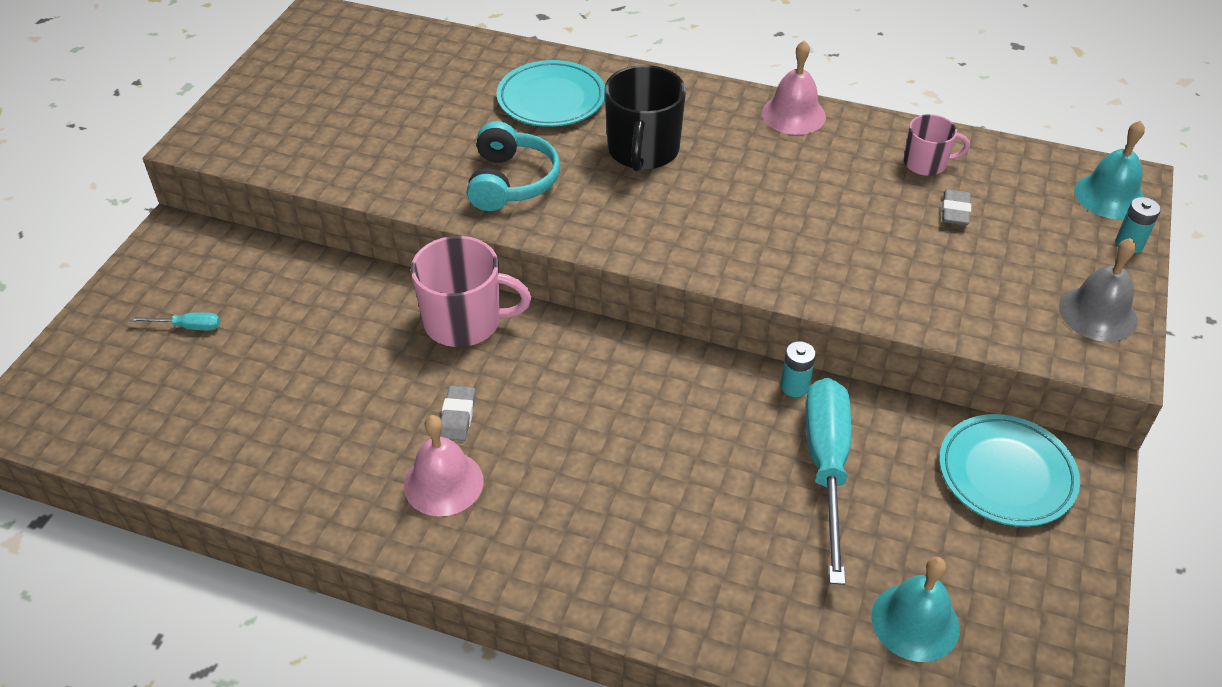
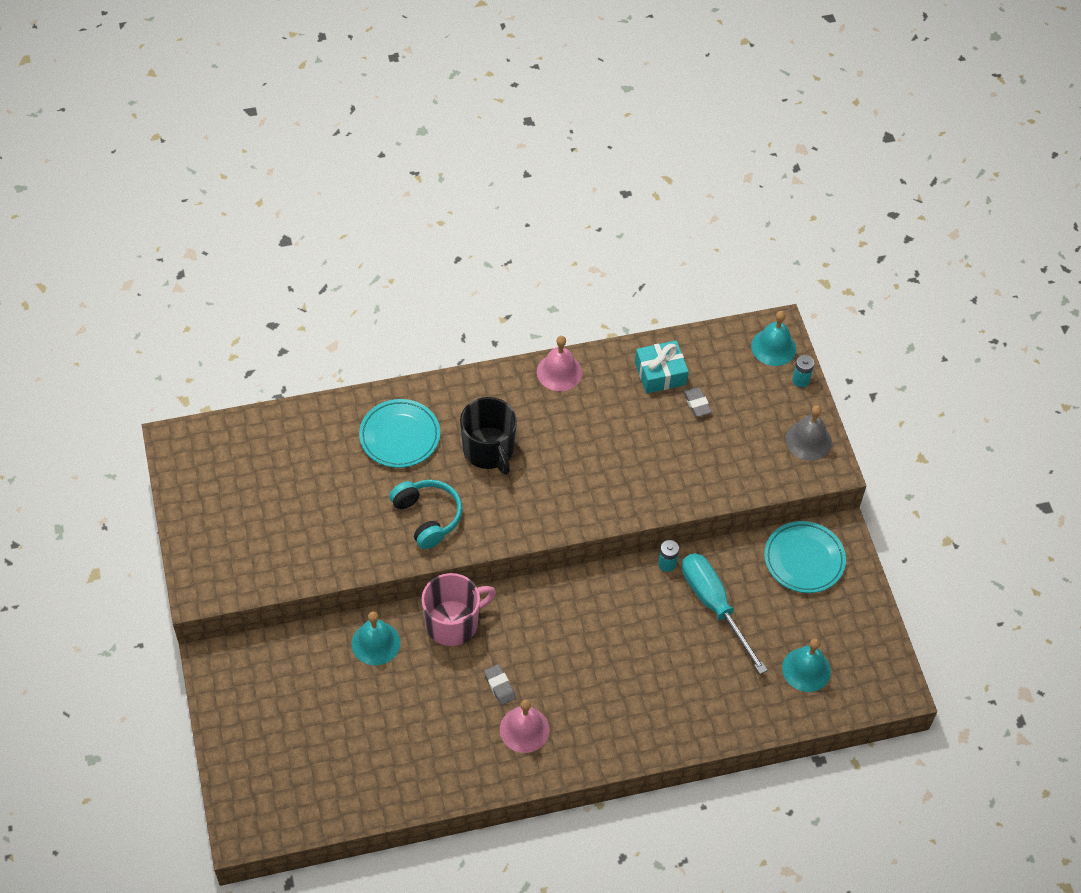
camera: 35 degrees left, 10 degrees up
(188, 327) = (289, 719): turquoise screwdriver -> none
(357, 299) = (375, 643): none -> turquoise bell
(926, 163) = (660, 373): pink mug -> turquoise gift

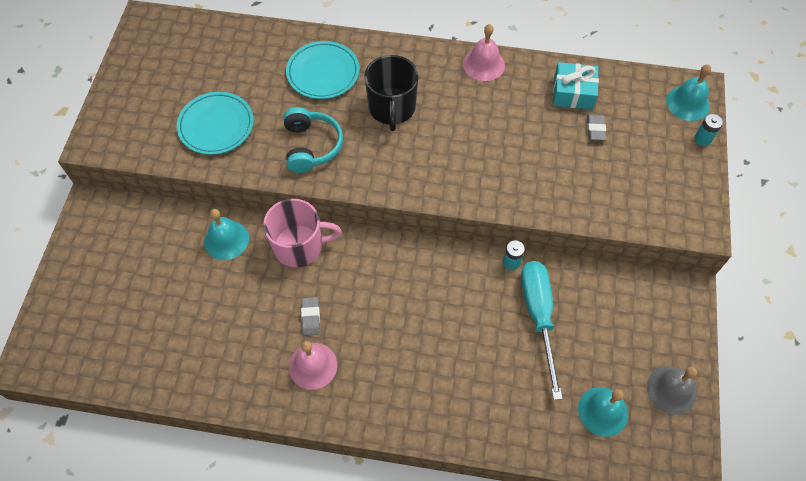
camera: 25 degrees right, 5 degrees up
(804, 559) = (642, 304): turquoise plate -> turquoise plate (216, 126)
(808, 440) = (689, 195): grey bell -> grey bell (671, 390)

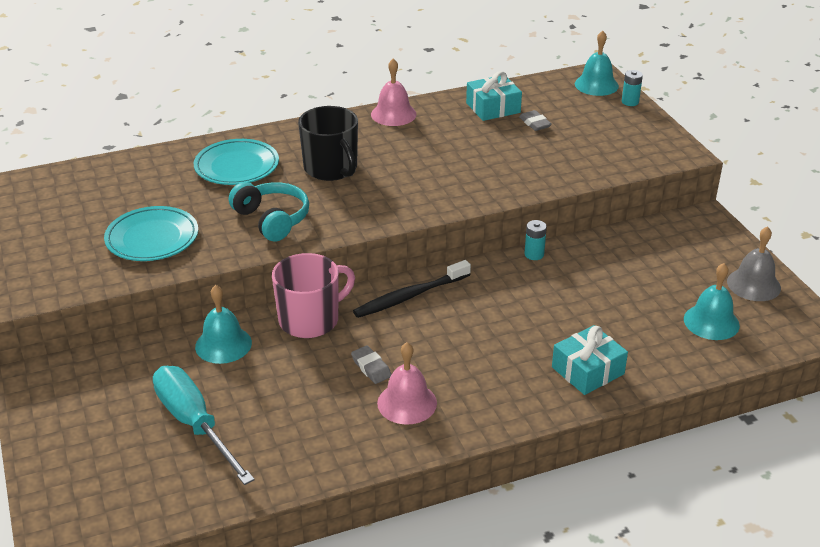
camera: 30 degrees left, 25 degrees down
(385, 259) = (410, 296): none -> black toothbrush
(465, 407) = (587, 370): none -> turquoise gift
(538, 316) = (594, 281): turquoise screwdriver -> turquoise screwdriver (194, 424)

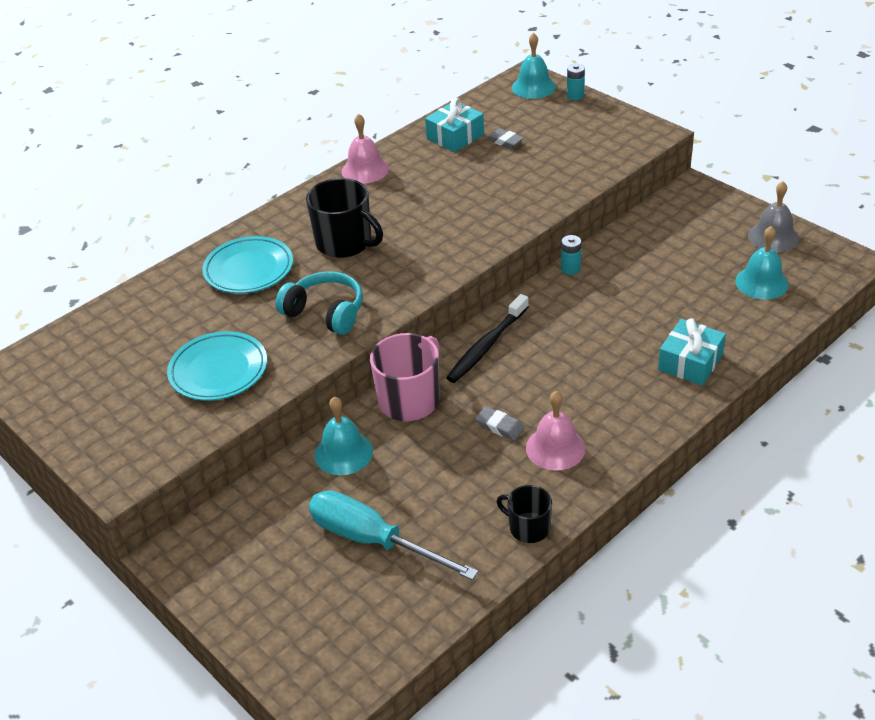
camera: 20 degrees left, 5 degrees up
(333, 462) = (528, 527): none -> black mug

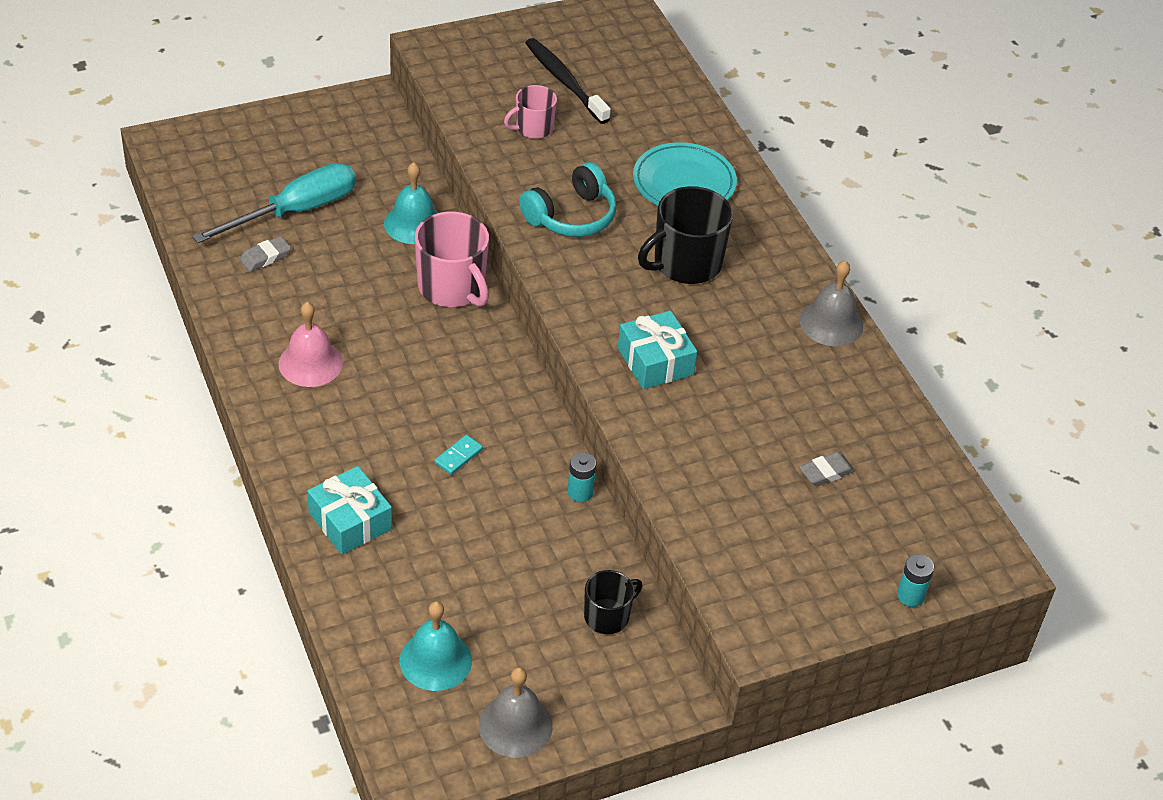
camera: 105 degrees right, 5 degrees up
(218, 370) = (533, 128): turquoise plate -> pink mug
(365, 170) = (831, 323): pink bell -> grey bell
(455, 136) = (865, 429): turquoise gift -> turquoise gift (655, 361)
(487, 346) = (493, 370): black toothbrush -> black toothbrush (564, 81)
(499, 426) = (369, 336): grey eraser -> grey eraser (265, 257)
(528, 527) = (232, 307): black mug -> black mug (607, 616)
(533, 87) = (960, 560): turquoise bell -> none
(585, 333) = (458, 456): none -> turquoise domino

